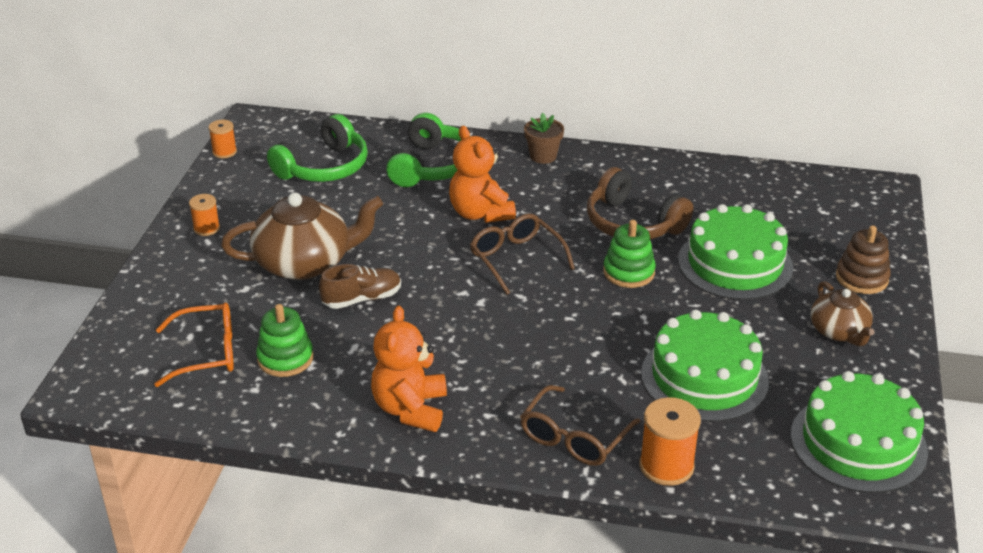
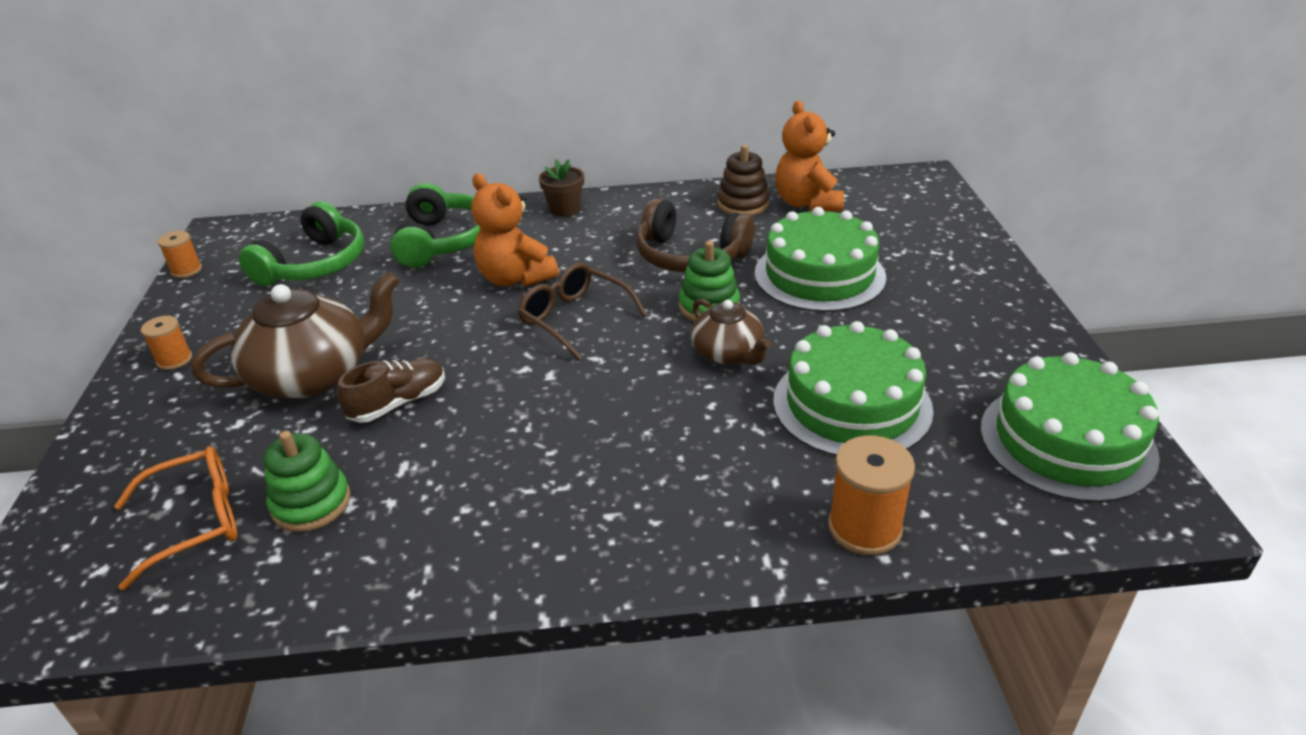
camera: 15 degrees left, 0 degrees up
(410, 409) = (503, 532): orange teddy bear -> orange teddy bear (807, 203)
(574, 438) = (732, 519): brown glasses -> none
(839, 332) = (968, 321): brown teapot -> brown teapot (728, 353)
(861, 278) = (957, 263): brown stacking toy -> brown stacking toy (743, 204)

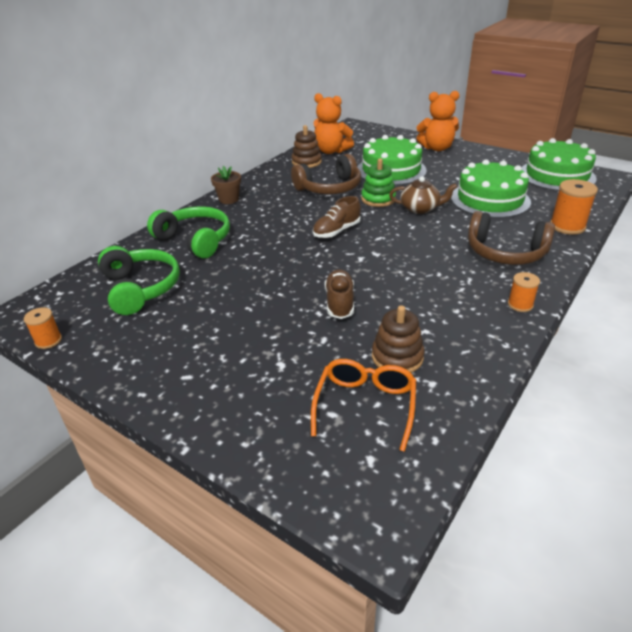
camera: 50 degrees left, 0 degrees up
(174, 360) = (165, 373): orange spool -> orange spool (520, 305)
(311, 503) = (397, 357): green stacking toy -> brown stacking toy
(313, 375) = (269, 323): brown teapot -> none
(515, 278) = (273, 233): orange teddy bear -> orange teddy bear (437, 148)
(574, 318) = (336, 231): brown glasses -> brown shoe
(684, 491) = (505, 252): none -> brown headphones

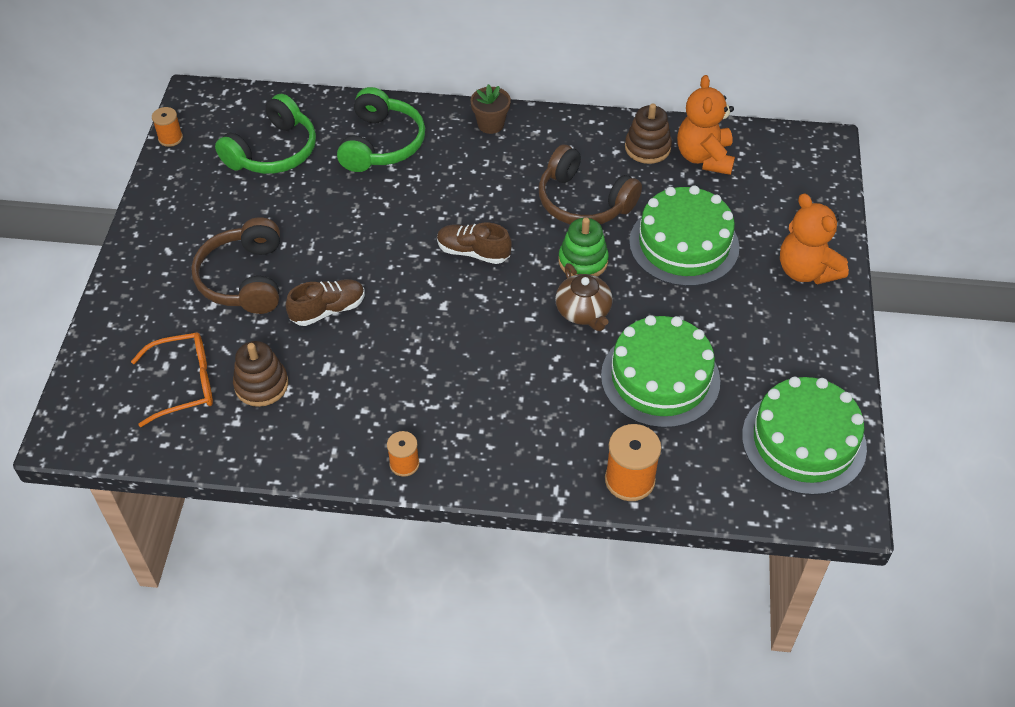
camera: 60 degrees right, 15 degrees up
(505, 252) = (516, 426): brown headphones -> brown headphones (244, 279)

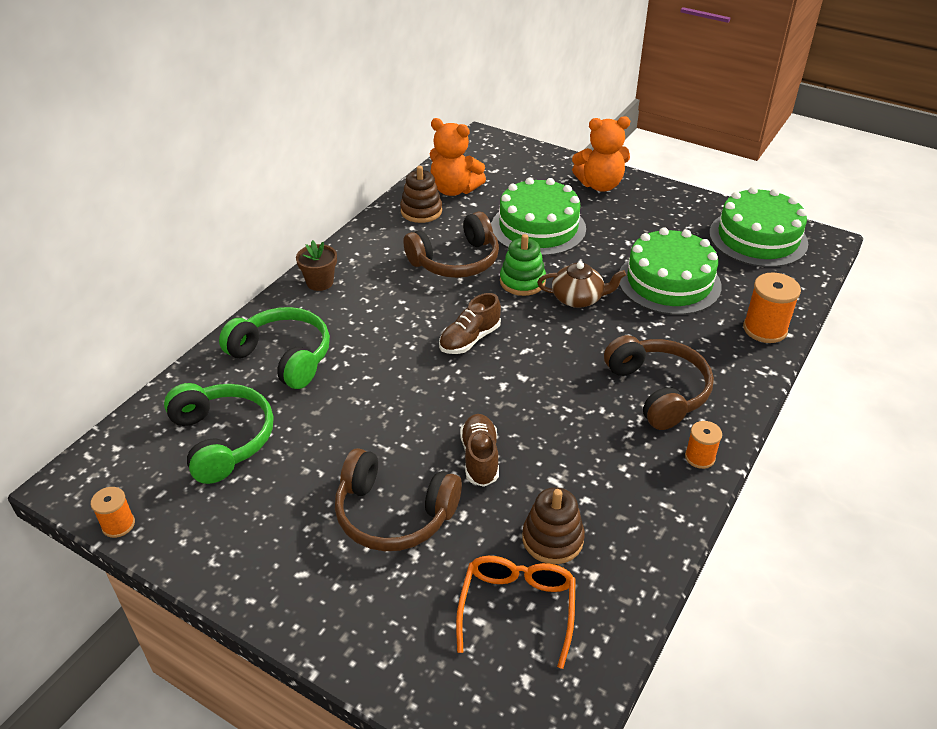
camera: 65 degrees left, 10 degrees down
(479, 411) = (658, 391): none -> brown headphones

